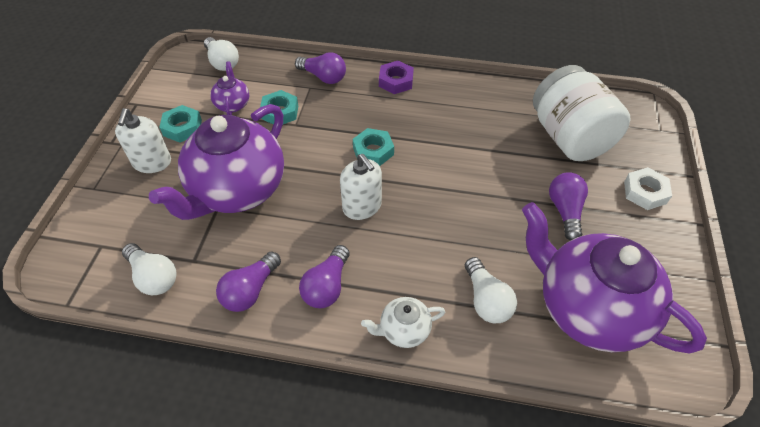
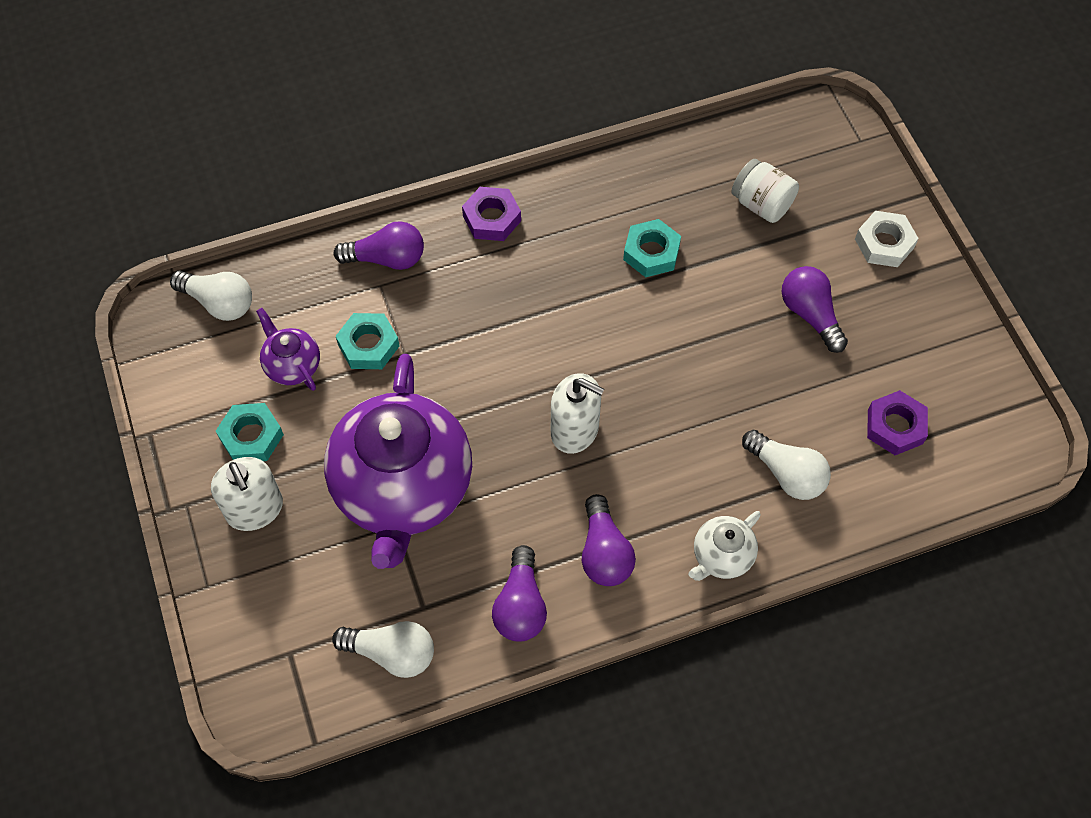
camera: 30 degrees left, 10 degrees up
(373, 151) = (535, 344): turquoise nut -> turquoise nut (651, 252)
(569, 137) = (761, 204): white jar -> white jar, size x0.51
(588, 308) = (895, 426): purple teapot -> purple nut

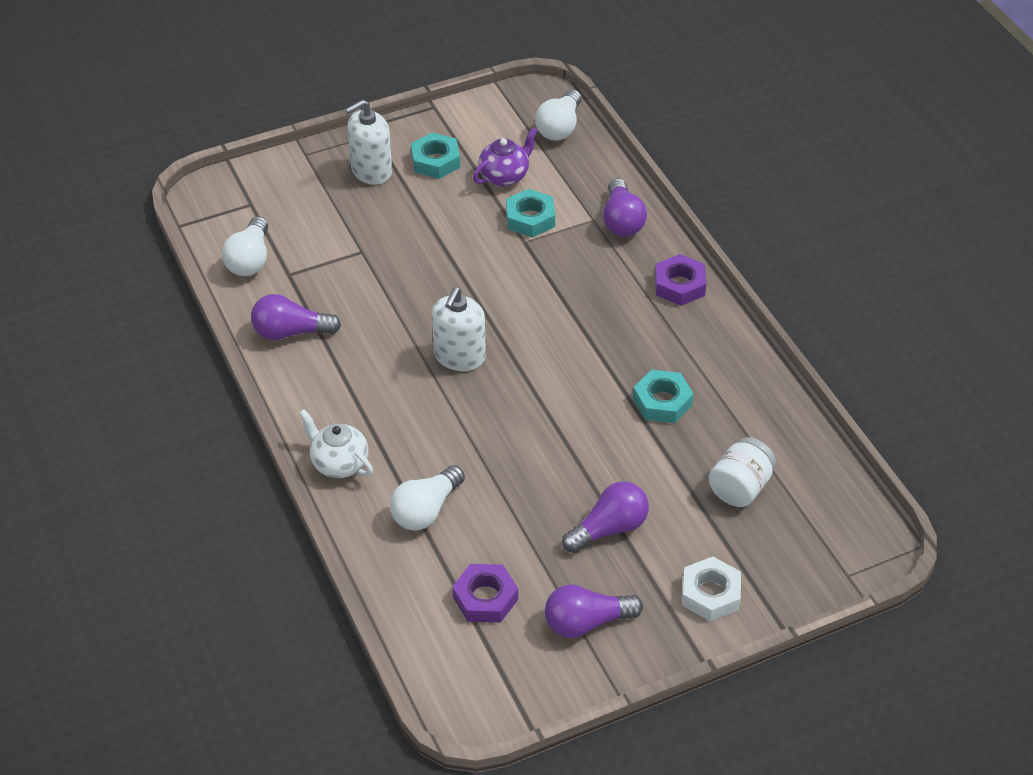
camera: 85 degrees right, 15 degrees down
(403, 489) = (394, 252): purple teapot -> none
(604, 552) = (340, 382): purple light bulb -> purple light bulb (586, 622)

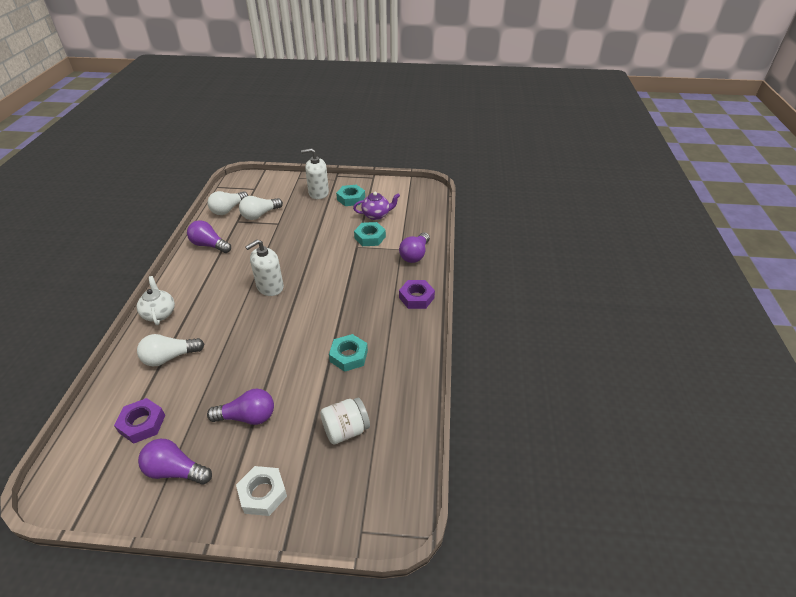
camera: 30 degrees right, 5 degrees down
(559, 127) = (423, 204): white light bulb -> white light bulb (260, 215)

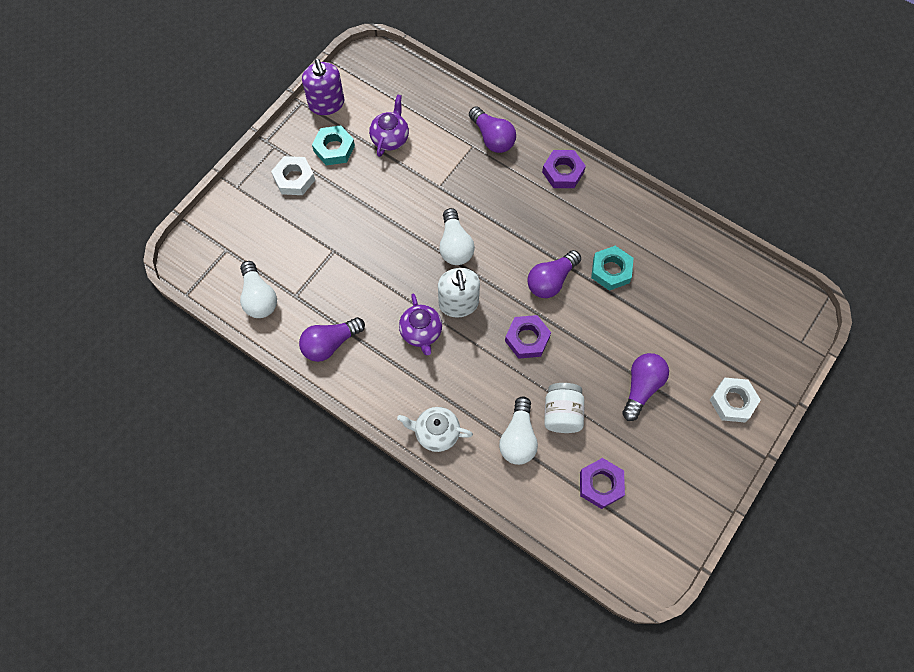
camera: 60 degrees left, 25 degrees up
(175, 471) = (674, 466): purple light bulb -> purple light bulb (551, 280)
(237, 279) = (421, 332): none -> purple teapot
(259, 331) = (527, 339): none -> purple nut
(260, 215) = (299, 264): white light bulb -> white light bulb (455, 246)
(318, 193) = (294, 179): white soap dispenser -> white nut
(346, 430) = (699, 311): white jar -> white jar (562, 414)
(370, 237) = (431, 166): turquoise nut -> none
(380, 185) = (326, 104): none -> purple soap dispenser

